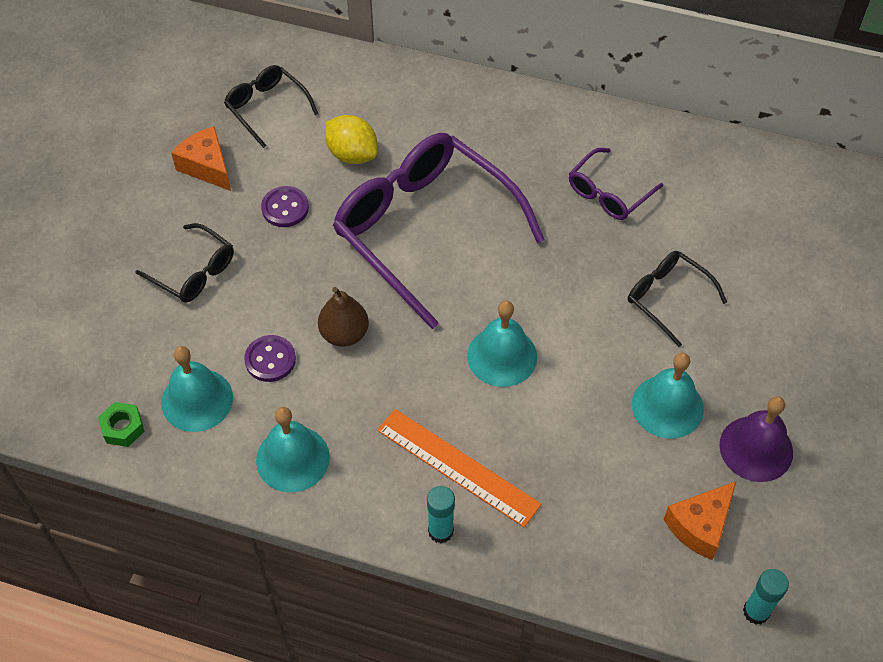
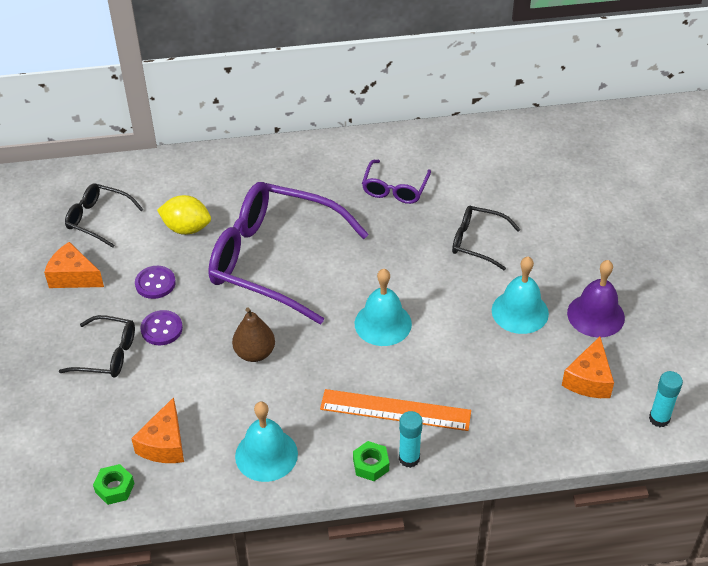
camera: 25 degrees left, 10 degrees down
(197, 400) = (164, 444): turquoise bell -> orange cheese
(270, 359) = (207, 393): purple button -> purple button (161, 329)
(395, 520) = (371, 465): none -> green nut

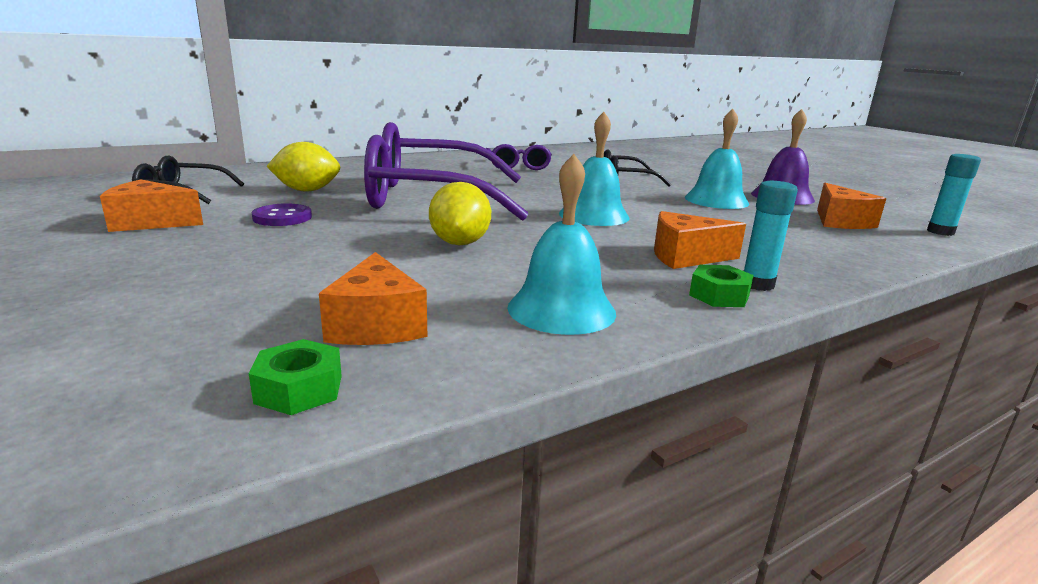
camera: 25 degrees left, 25 degrees down
(107, 354) = (226, 265): black glasses -> none
(161, 329) = (309, 241): purple button -> none
(254, 353) = (460, 243): brown pear -> yellow lemon
(395, 410) = (686, 257): orange ruler -> orange cheese

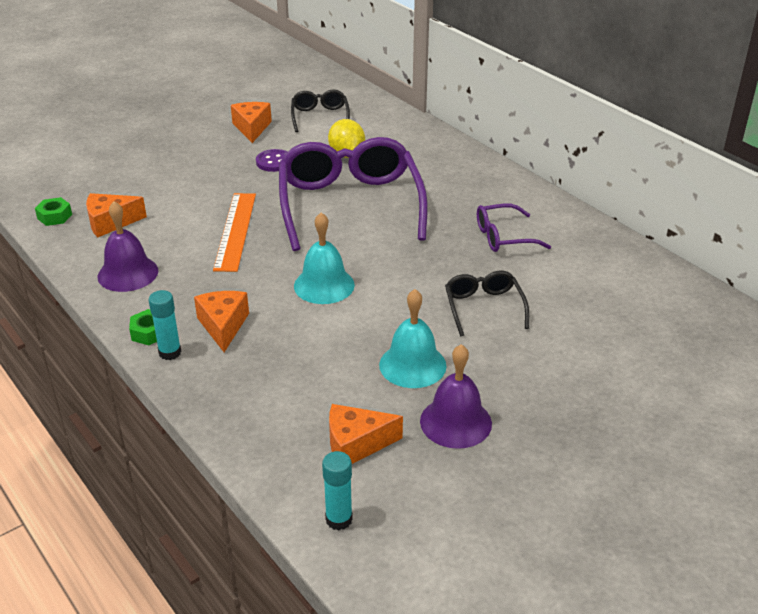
camera: 85 degrees right, 15 degrees up
(460, 243) = (235, 231): yellow lemon -> orange ruler
(561, 309) = (128, 273): turquoise bell -> purple bell

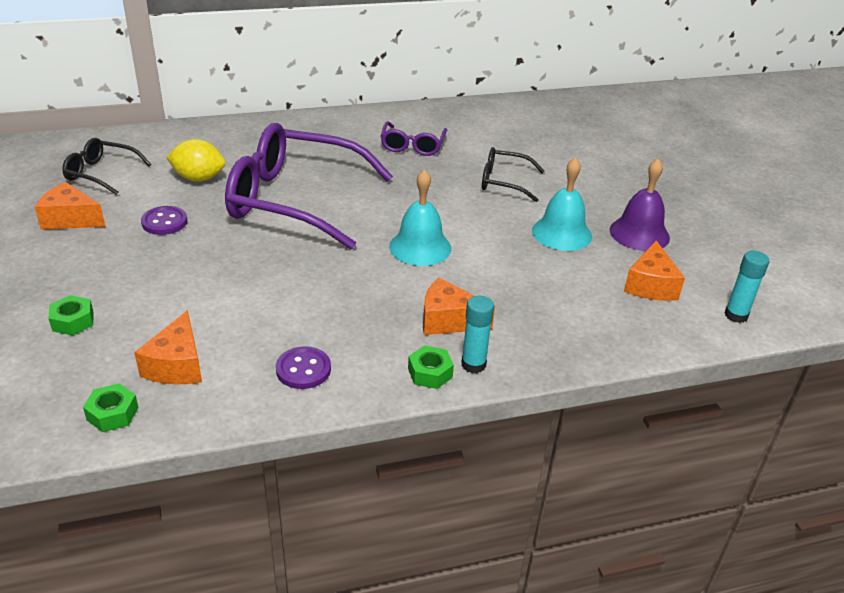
camera: 70 degrees left, 0 degrees up
(128, 273) = (303, 369): purple bell -> purple button
(138, 171) = (73, 321): none -> green nut
(235, 231) = (281, 277): orange ruler -> none

